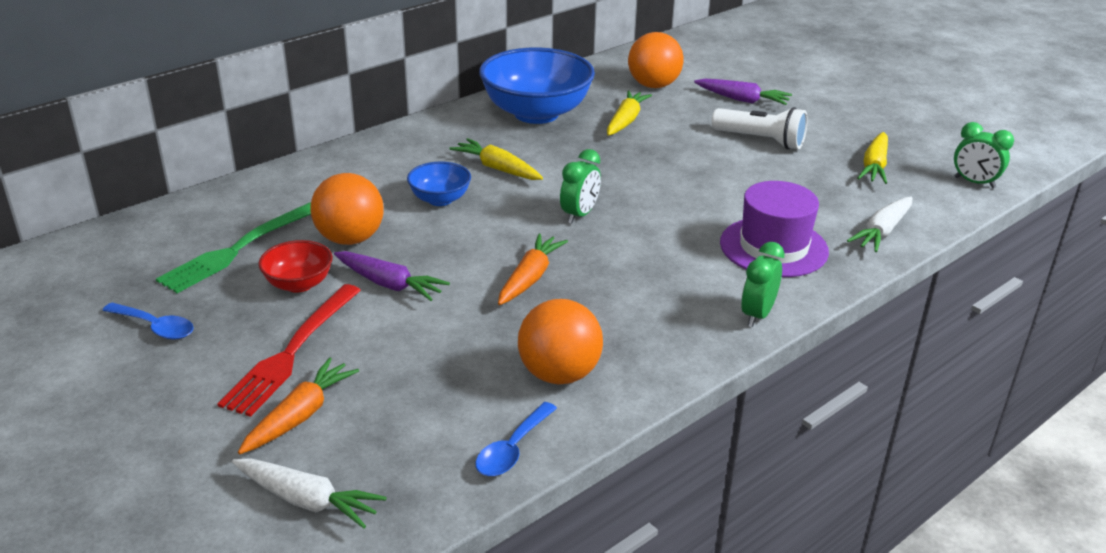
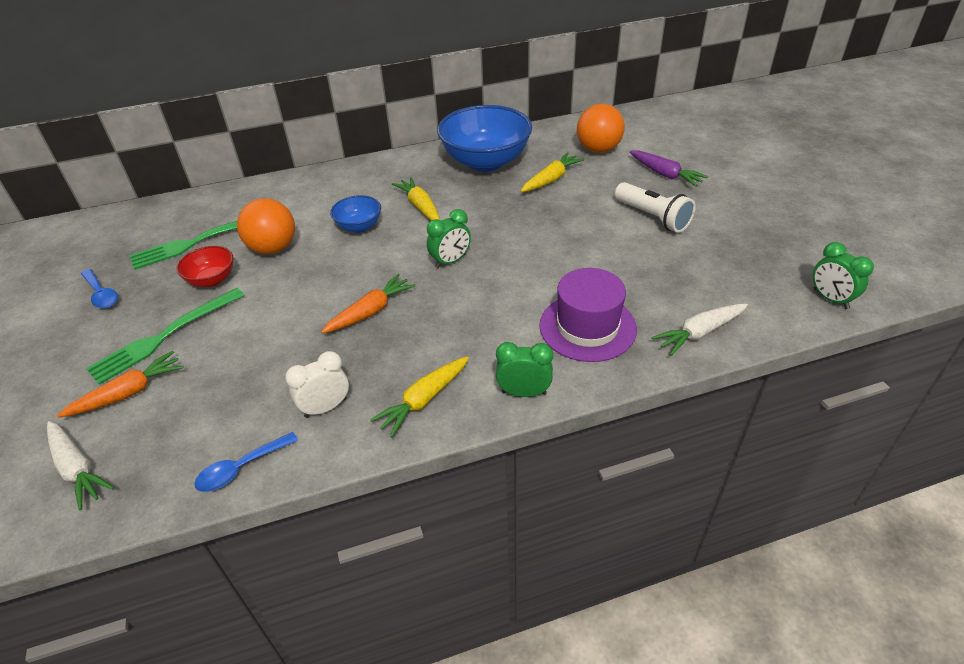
camera: 25 degrees right, 10 degrees up
(291, 352) = (164, 337): red fork -> green fork
(389, 284) = (269, 293): purple carrot -> none
(559, 374) = (326, 407): orange ball -> white clock
(757, 315) = (524, 392): green clock -> green clock turned 45 degrees clockwise
(874, 166) = (741, 262): yellow carrot -> yellow carrot (424, 400)

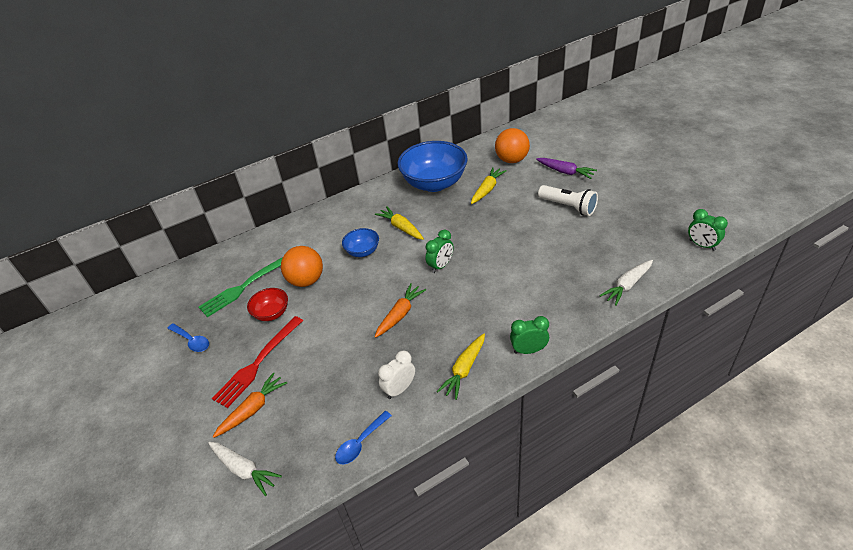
camera: 10 degrees left, 0 degrees up
(164, 337) = (257, 363): green fork -> red fork
(587, 327) = (553, 296): purple hat -> none

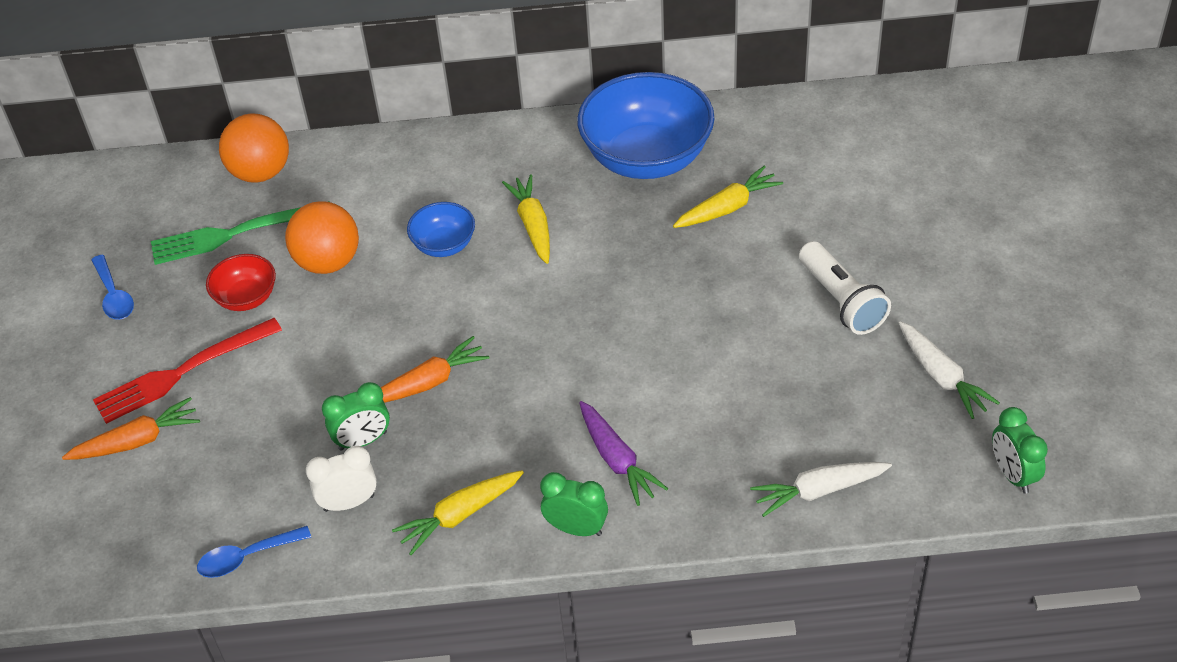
camera: 25 degrees right, 5 degrees up
(243, 469) = (79, 522): white carrot -> white carrot (941, 376)
(440, 266) = (547, 324): green clock -> green clock (363, 441)
(512, 160) = (817, 162): orange ball -> orange ball (261, 172)
(565, 172) = (893, 226): purple carrot -> purple carrot (616, 459)

